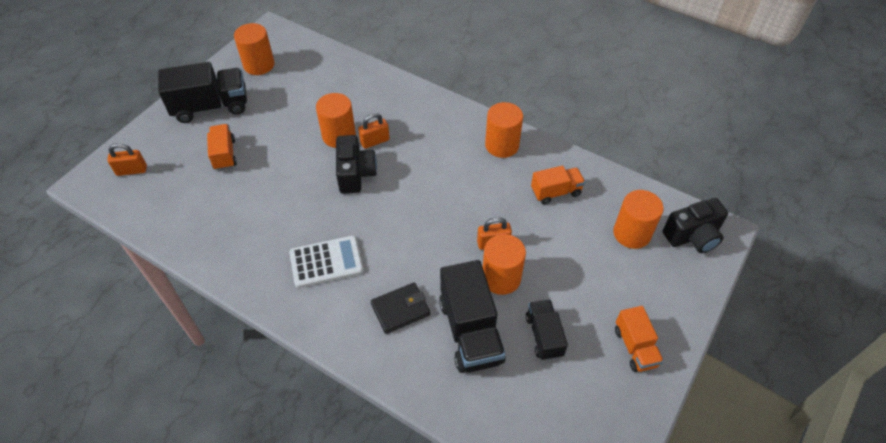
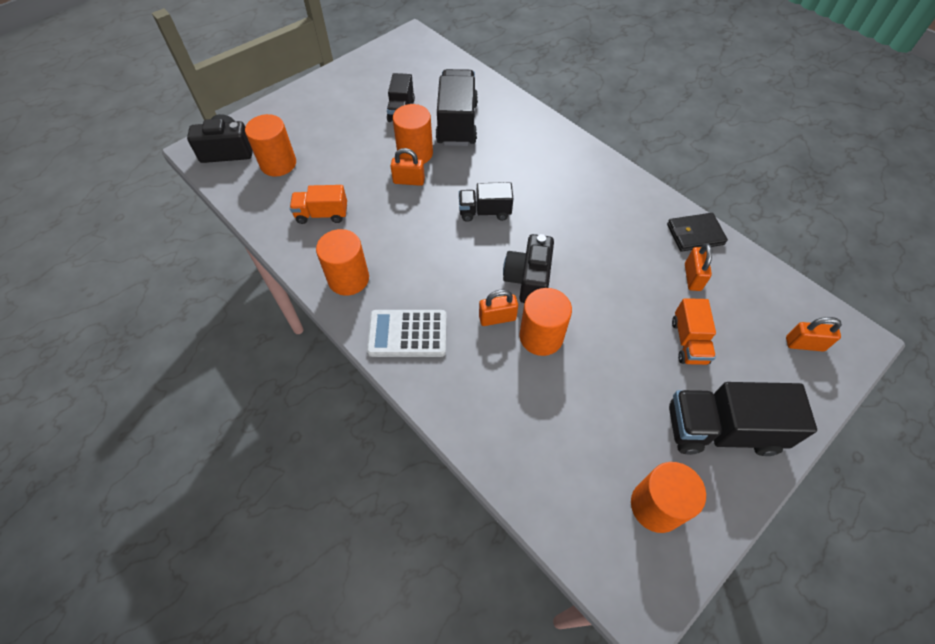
camera: 165 degrees left, 5 degrees up
(213, 205) = (692, 277): none -> orange padlock
(326, 262) = (570, 196): white calculator -> white calculator (407, 334)
(400, 309) = (510, 148): black wallet -> black wallet (695, 234)
(408, 226) = (485, 212): none -> black truck
(635, 347) = (338, 92): orange truck -> none

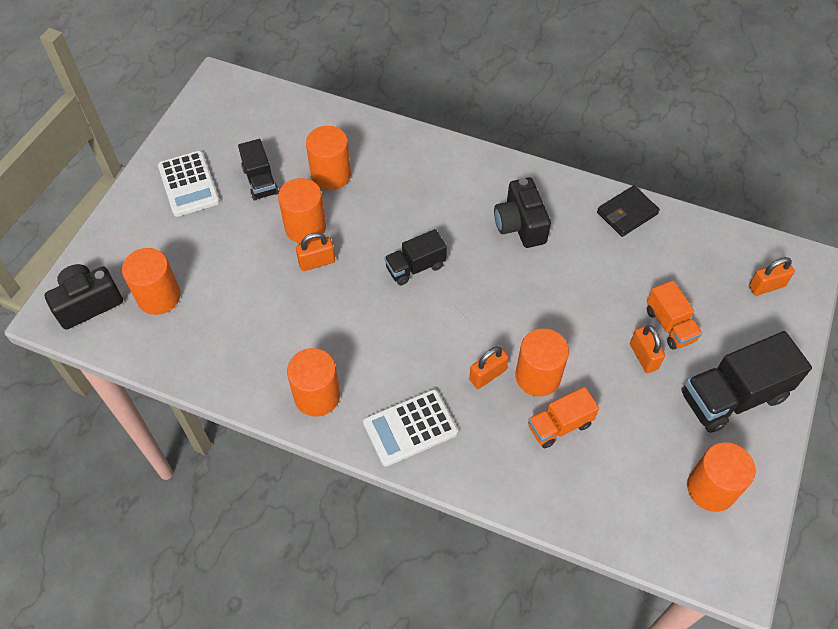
camera: 25 degrees left, 0 degrees up
(322, 214) = (245, 336): orange truck -> orange truck (559, 425)
(348, 96) = (188, 184): none -> white calculator
(457, 123) = (331, 175): black truck -> orange cylinder
(528, 280) = (496, 323): black camera -> black camera (520, 225)
(692, 277) = (644, 259): orange padlock -> orange padlock (643, 356)

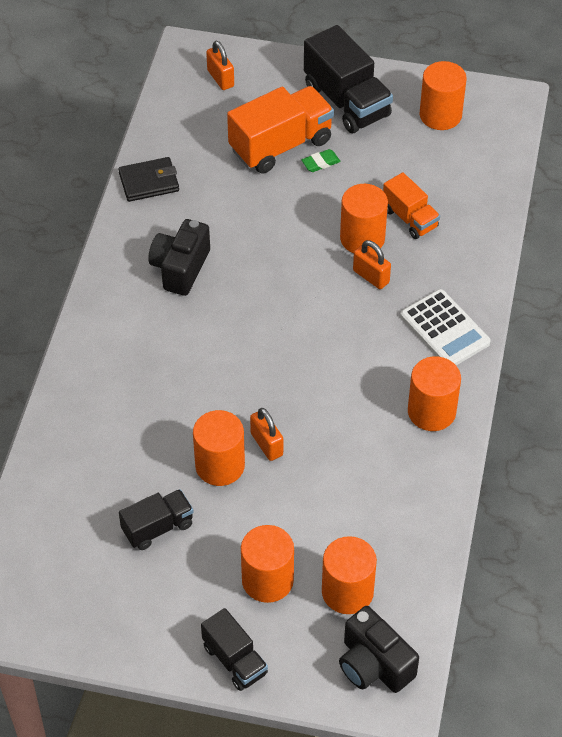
camera: 100 degrees left, 5 degrees down
(188, 184) = (175, 606): white calculator -> none
(331, 175) = (137, 455): orange cylinder -> orange cylinder (267, 580)
(415, 267) = (254, 352): black truck -> black truck (235, 660)
(520, 225) = (180, 268): black camera -> black camera turned 135 degrees clockwise
(627, 213) = (149, 182): black wallet -> black wallet turned 60 degrees counterclockwise
(643, 356) = (320, 163): orange padlock -> green eraser
(670, 325) = (280, 145): orange truck -> orange truck, size x1.71

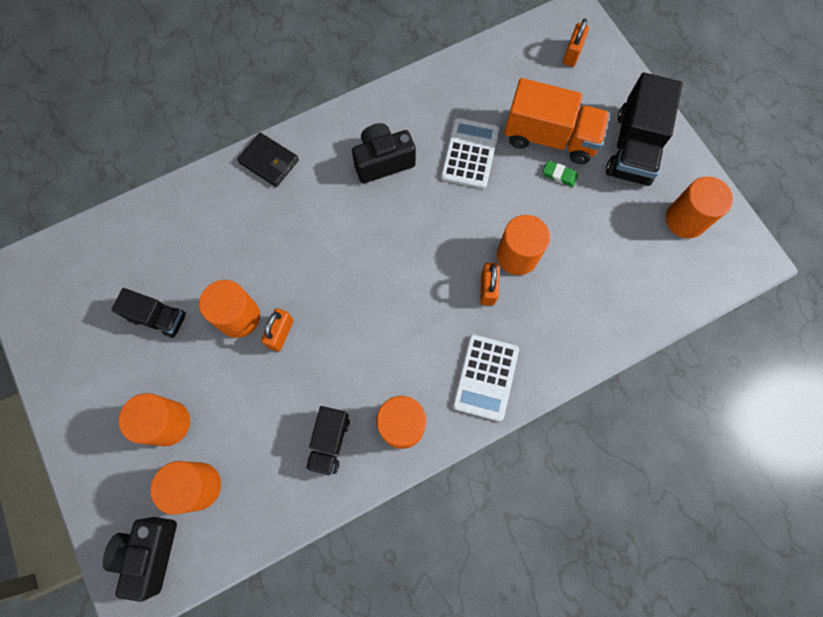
camera: 50 degrees right, 20 degrees up
(149, 182) = (438, 84): black wallet -> black wallet (269, 161)
(235, 660) = (87, 452): black truck -> black truck (329, 442)
(238, 206) = (469, 154): none -> white calculator
(410, 218) = (566, 274): orange truck -> none

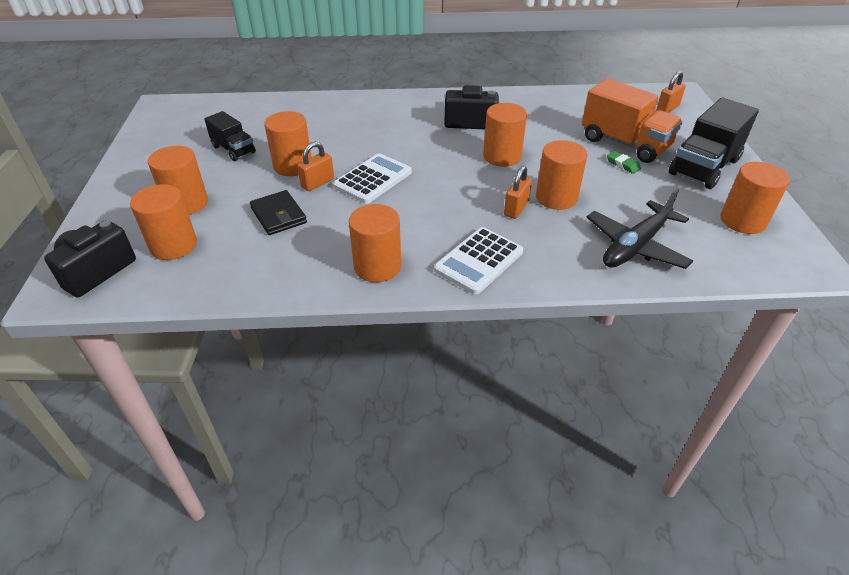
camera: 25 degrees right, 30 degrees down
(269, 161) = (381, 102): black wallet -> black wallet (278, 215)
(329, 442) = (304, 256): black truck -> none
(441, 210) = (502, 156): none -> orange cylinder
(469, 154) = (546, 135): white calculator -> white calculator (373, 179)
(608, 296) = (635, 246): none -> black plane

